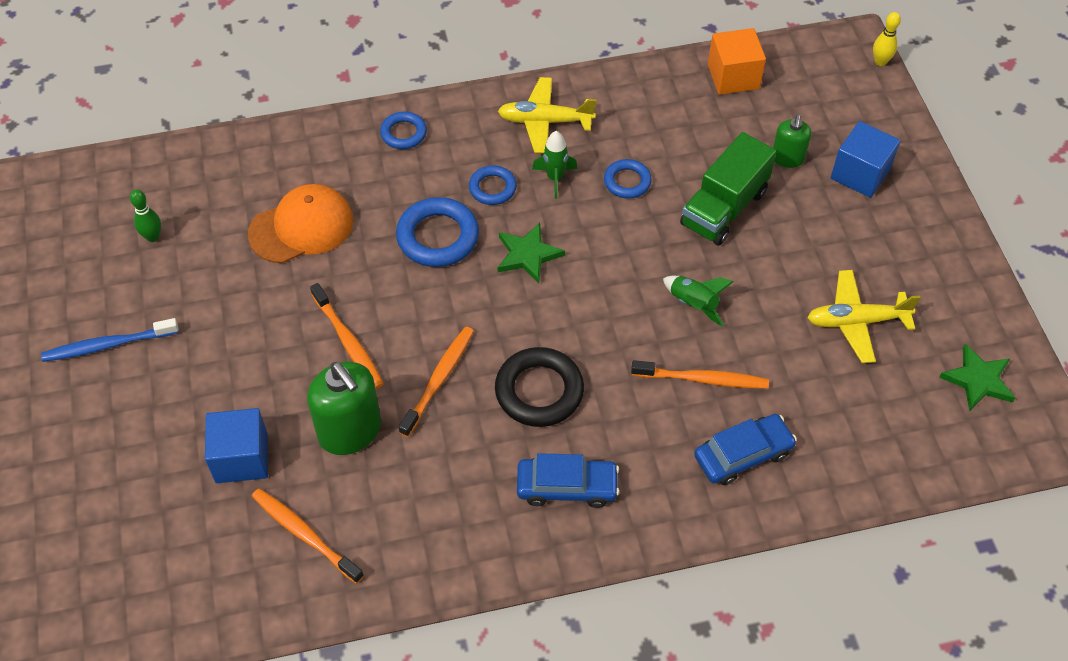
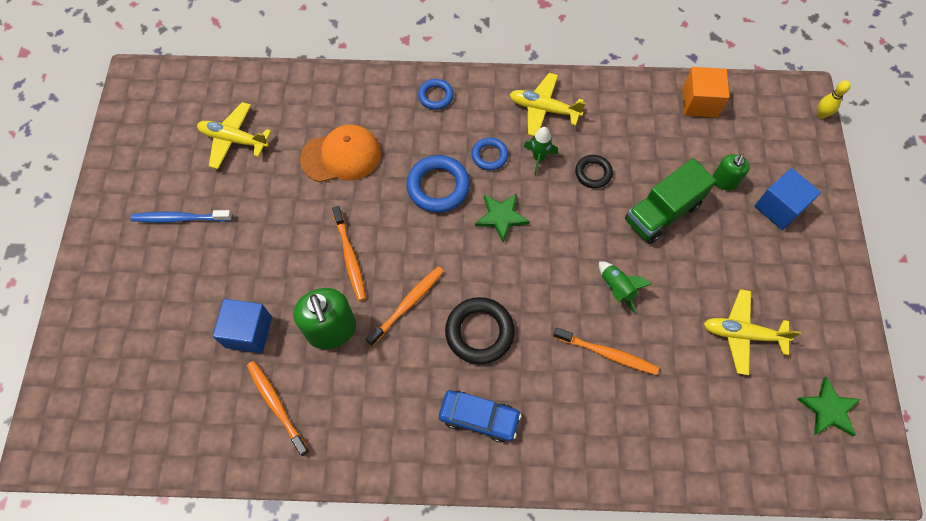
camera: 15 degrees right, 10 degrees up
(153, 237) = (234, 140): green bowling pin -> yellow plane
(627, 182) = (593, 173): blue ring -> black ring
(743, 455) = (621, 426): blue car -> none

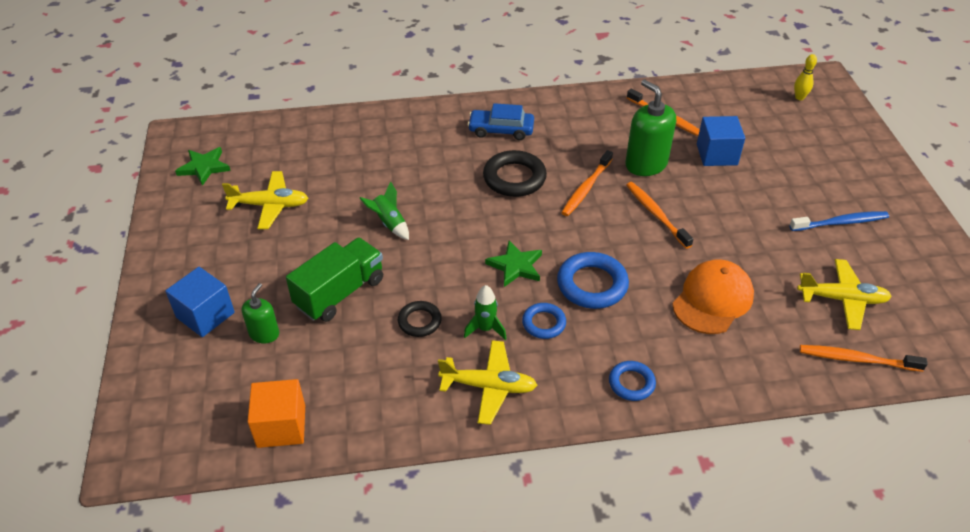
camera: 170 degrees right, 20 degrees down
(341, 156) = (712, 300): orange cap -> orange cap turned 150 degrees clockwise
(607, 353) = (397, 178): orange toothbrush -> orange toothbrush (856, 359)
(821, 114) = (116, 433): yellow bowling pin -> yellow bowling pin (799, 97)

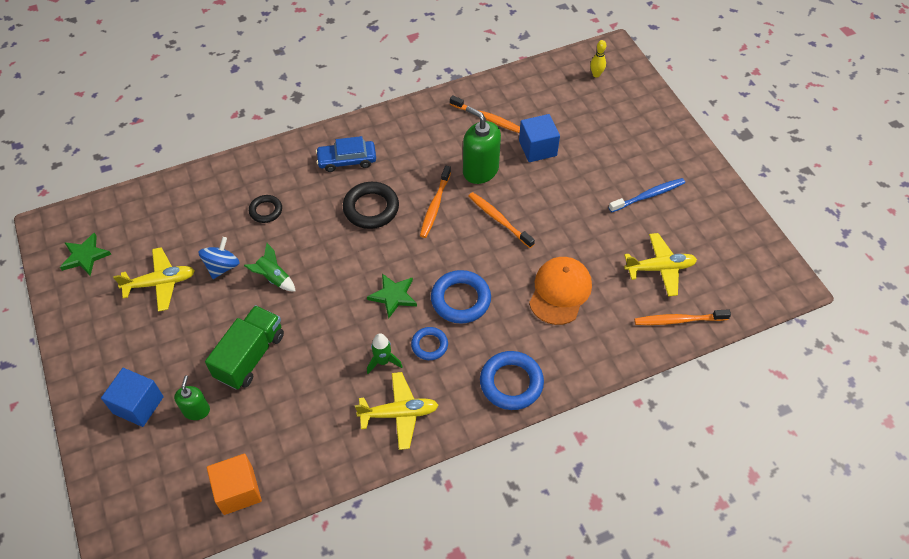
camera: 15 degrees left, 10 degrees up
(339, 202) = (222, 266): none -> blue spinning top
(419, 321) = (326, 367): black ring -> black ring (266, 211)
(631, 383) = (511, 383): blue ring -> blue ring, size x1.68

